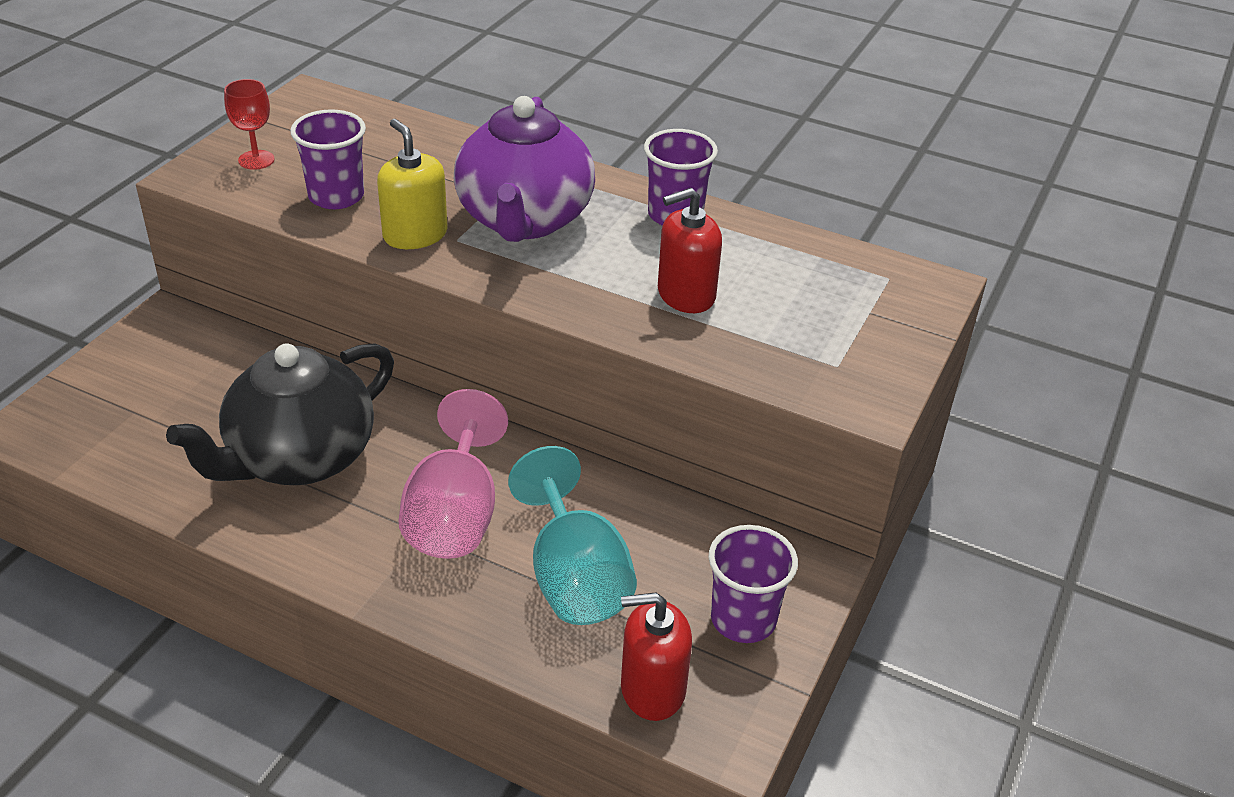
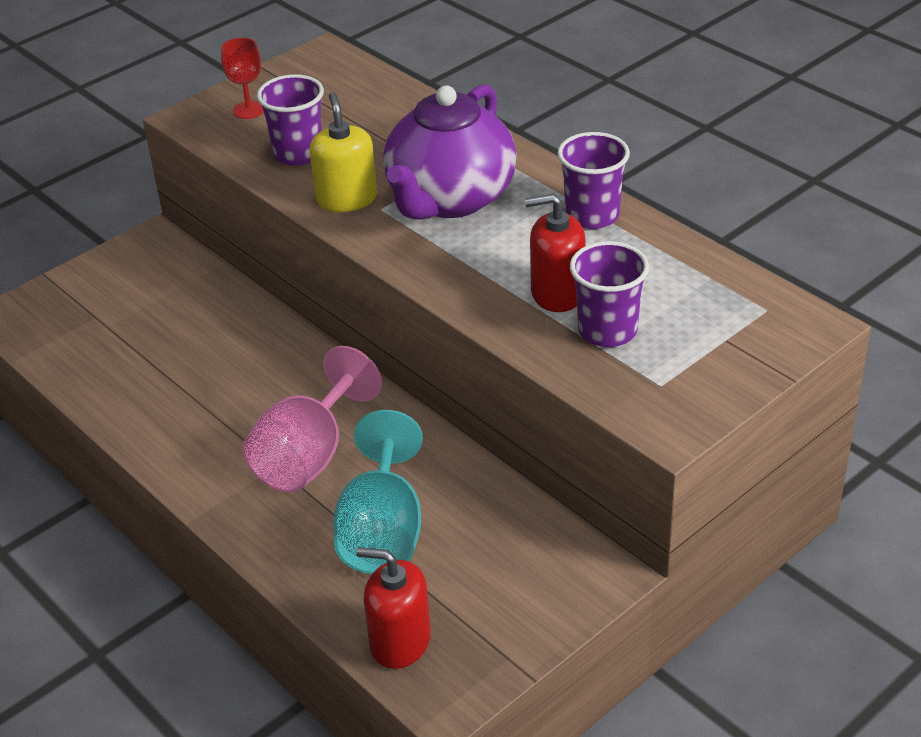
camera: 25 degrees right, 0 degrees up
(299, 459) = (205, 382): black teapot -> none
(743, 619) = (511, 602): purple cup -> purple cup (607, 331)

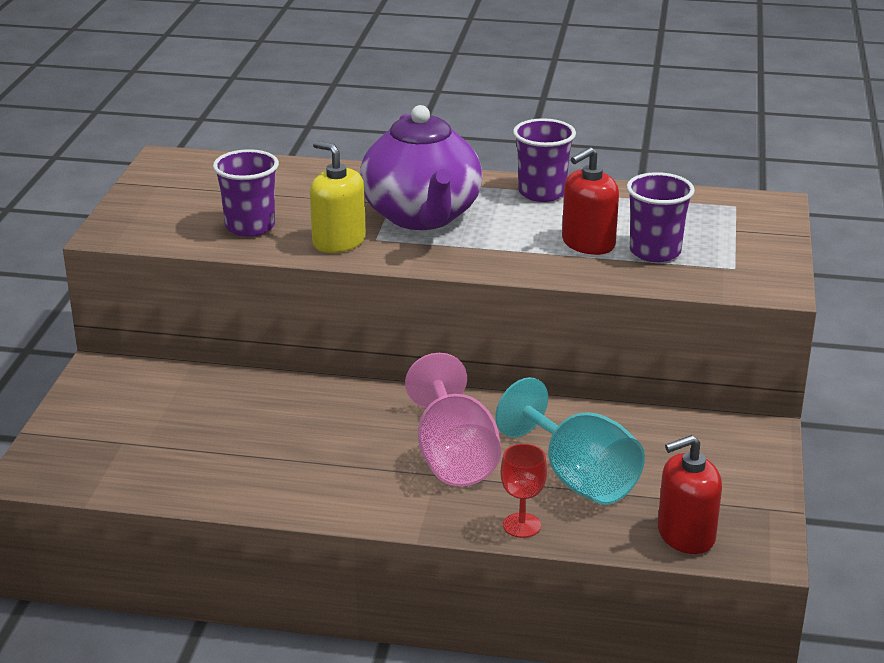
camera: 40 degrees left, 10 degrees down
(249, 110) = (158, 213): red goblet -> red goblet (521, 525)

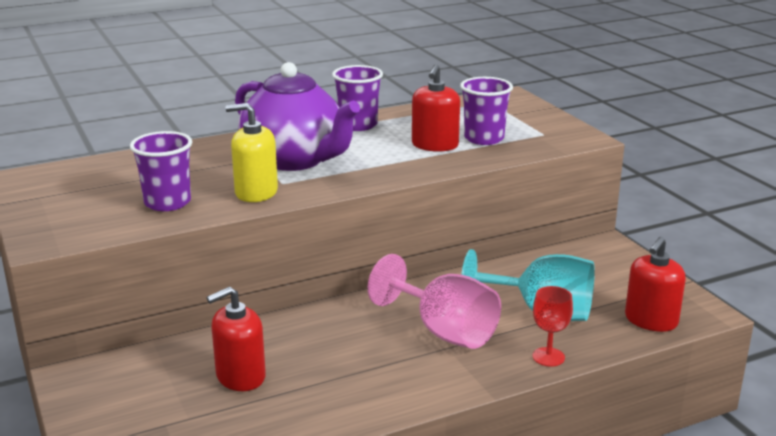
camera: 35 degrees left, 5 degrees down
(224, 425) = (240, 376): none -> red soap dispenser

